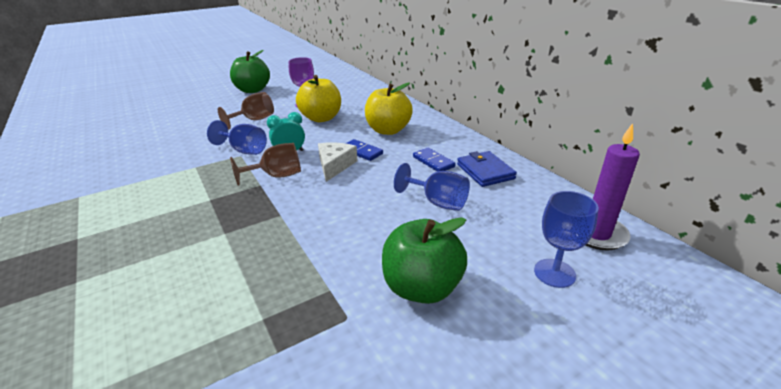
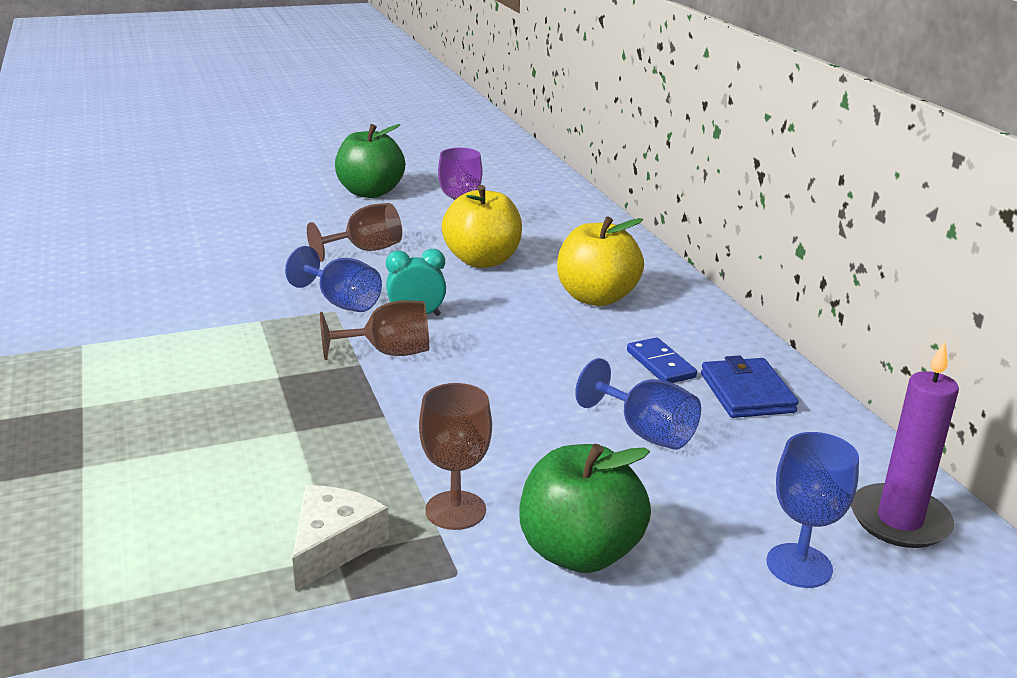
camera: 10 degrees right, 5 degrees down
(335, 165) = (488, 348): white cheese -> white cheese (333, 545)
(336, 271) = (455, 510): none -> brown goblet
(362, 152) = (540, 330): blue domino -> none

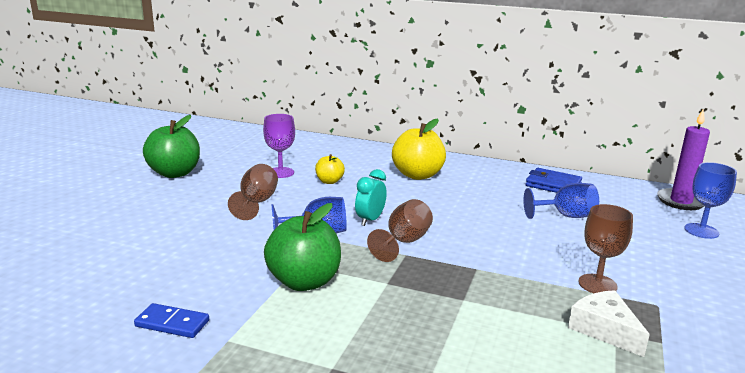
camera: 50 degrees left, 5 degrees down
(482, 261) = (329, 181): yellow apple -> yellow apple, size x0.53
(579, 552) = (659, 269): green apple -> green apple (304, 282)
(660, 364) = (505, 189): blue domino -> blue domino (172, 323)

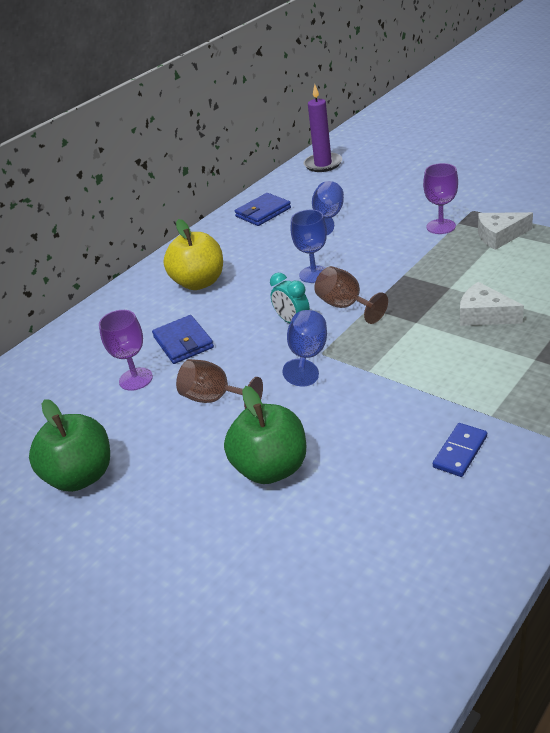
camera: 65 degrees left, 15 degrees up
(304, 282) = (403, 368): green apple -> green apple (271, 468)
(329, 181) = (183, 342): yellow apple -> blue wallet
(414, 326) = (484, 315): none -> white cheese
(597, 284) = (441, 226): brown goblet -> purple goblet
(701, 231) = (374, 169): blue goblet -> blue goblet (314, 274)

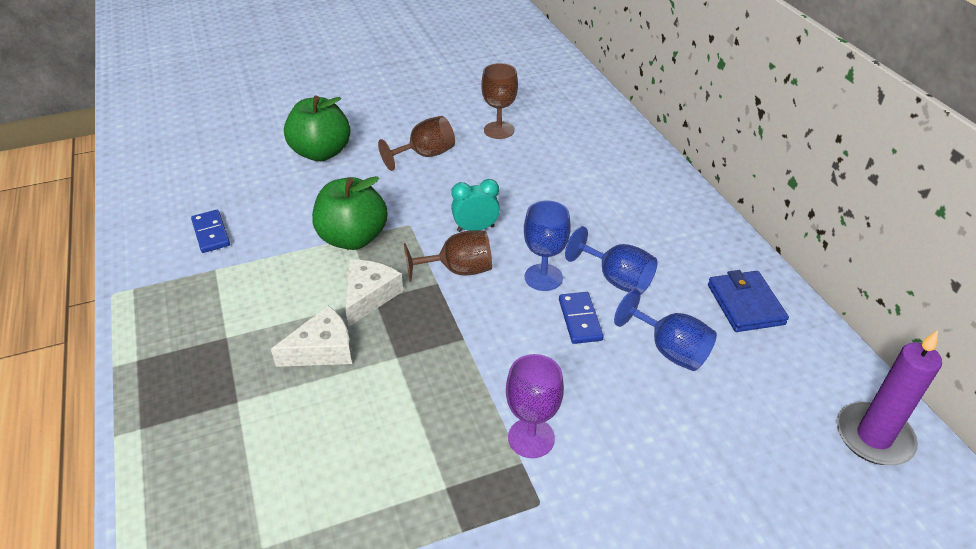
camera: 115 degrees right, 5 degrees up
(81, 476) = (421, 88): green apple -> green apple (353, 238)
(136, 379) = (499, 130): purple goblet -> brown goblet
(183, 342) = (521, 164): blue wallet -> none
(199, 282) = (616, 202): yellow apple -> none
(308, 356) = (414, 215): blue goblet -> blue goblet (616, 279)
(337, 248) = (579, 319): none -> blue domino
(499, 236) = (442, 477): white cheese -> white cheese (369, 296)

